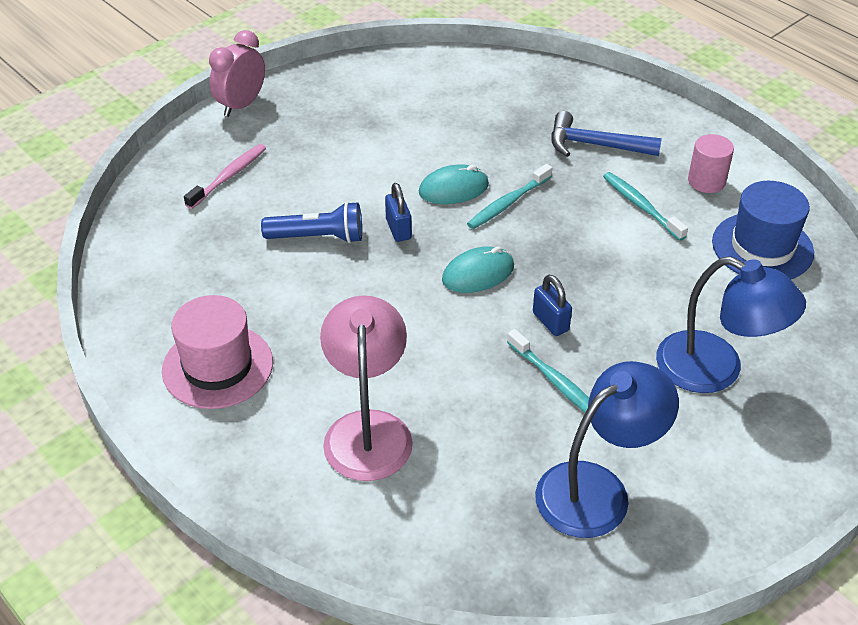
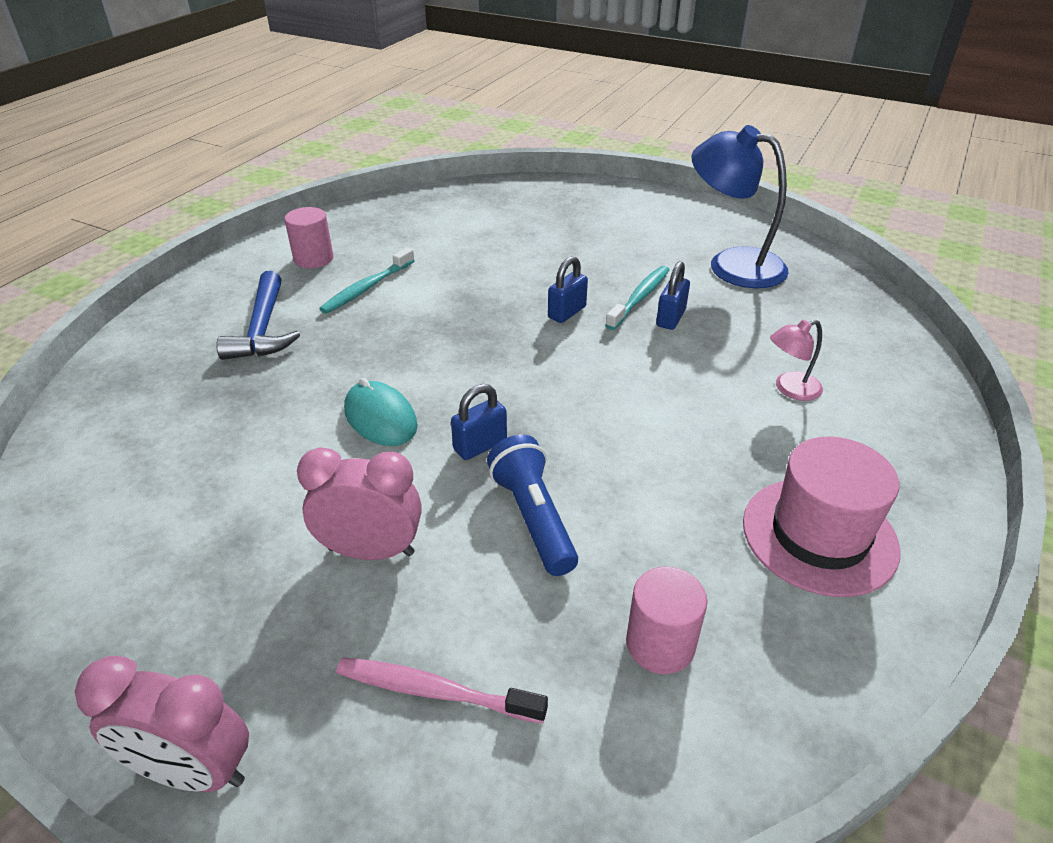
camera: 110 degrees left, 5 degrees down
(196, 261) = (660, 644): none -> pink cylinder
(333, 168) = (371, 551): none -> pink clock
(368, 429) = (790, 389): pink lamp -> pink lamp, size x0.49
(478, 273) = (525, 368): turquoise mouse -> none
(508, 203) = (394, 370): turquoise toothbrush -> none
(511, 392) = (670, 318): none -> blue padlock
(716, 370) = (567, 232): blue lamp -> none
(762, 247) = (403, 226): blue hat -> none

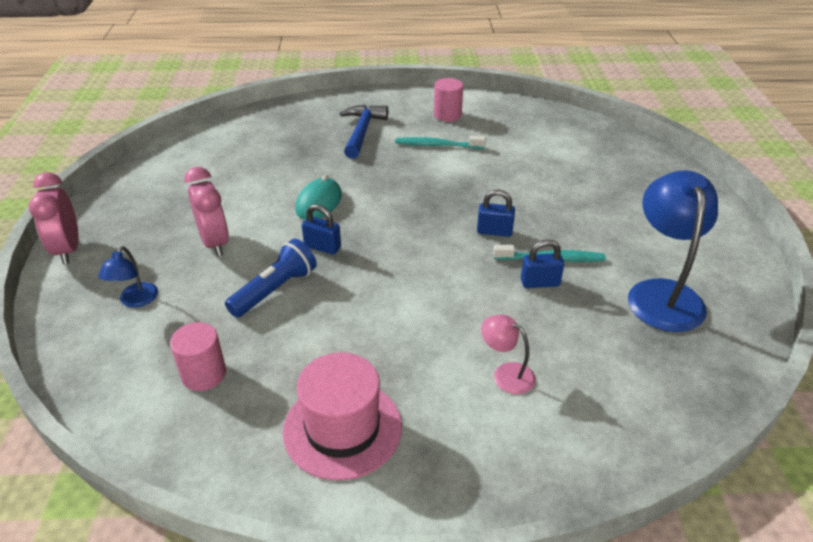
camera: 60 degrees right, 0 degrees up
(263, 329) = (362, 131): blue hammer -> blue hammer turned 135 degrees clockwise
(435, 691) = (135, 301): pink toothbrush -> blue lamp

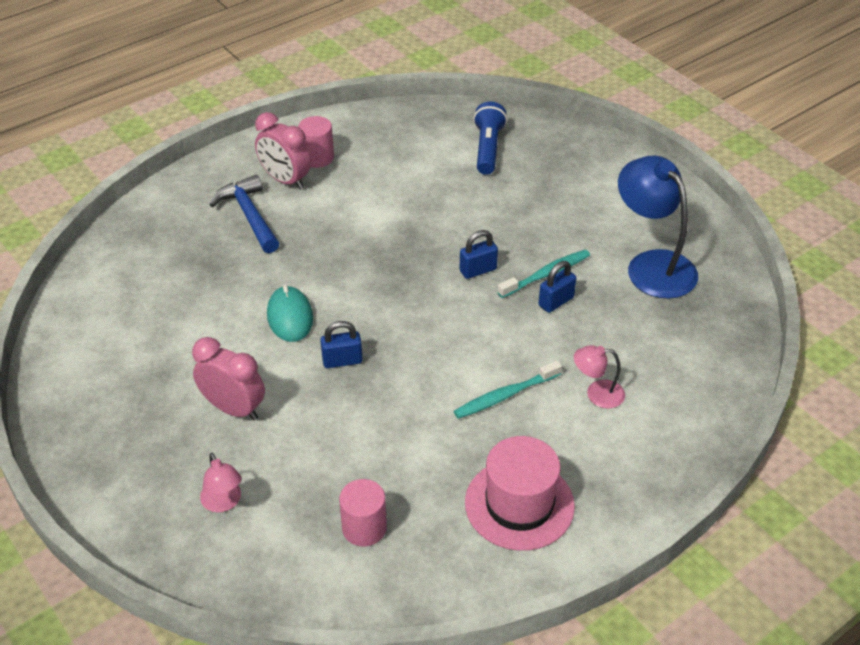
camera: 35 degrees left, 5 degrees up
(68, 250) = (87, 493): pink clock -> pink clock (285, 180)
(135, 301) = (224, 503): blue lamp -> pink lamp
(275, 290) = (343, 423): blue flashlight -> blue flashlight (488, 148)
(437, 145) = (342, 199): turquoise toothbrush -> turquoise toothbrush (505, 395)

